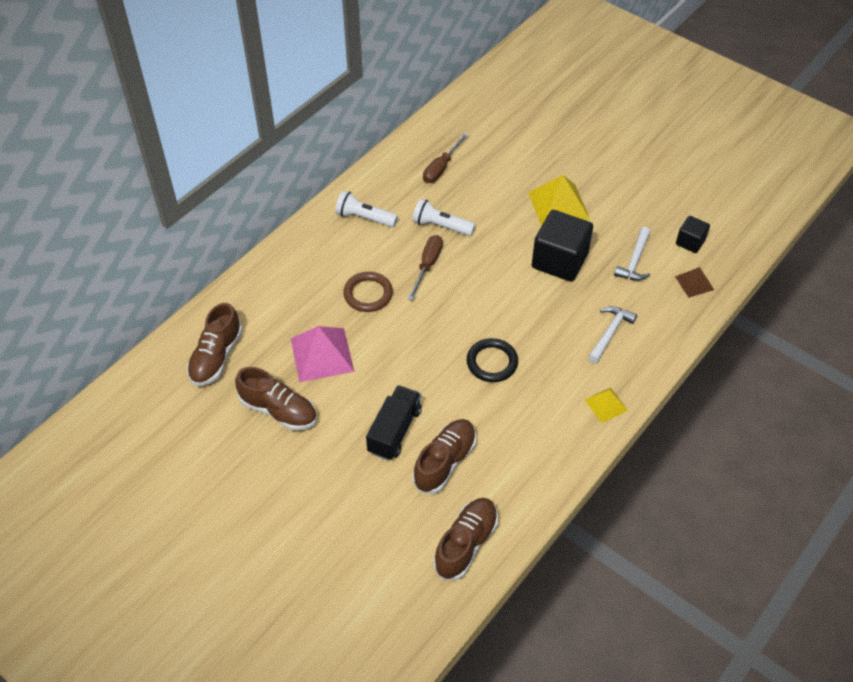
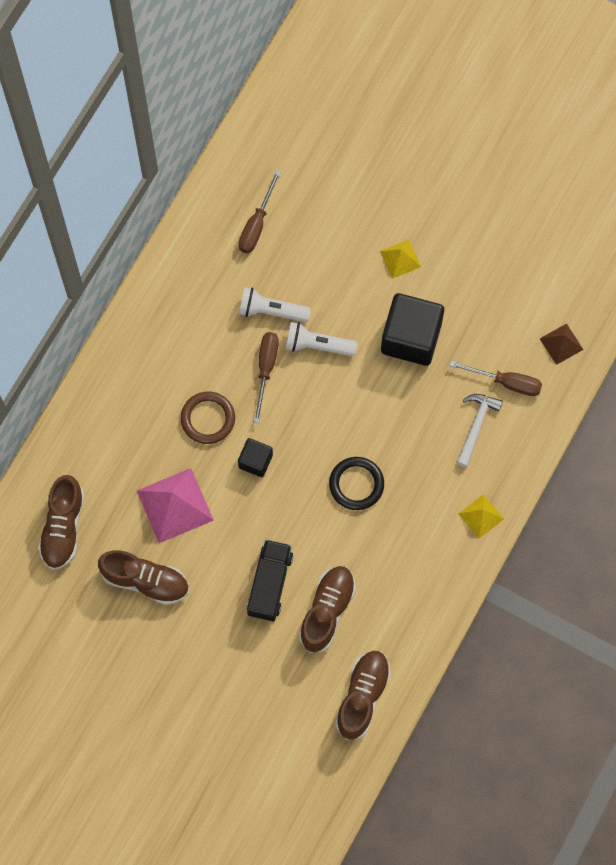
camera: 10 degrees left, 20 degrees up
(364, 218) = (182, 313): white flashlight -> white flashlight (317, 345)
(558, 205) = (400, 259): yellow pyramid -> yellow pyramid, size x0.55
(634, 261) = (494, 325): white hammer -> none
(641, 304) = (506, 382): none -> brown screwdriver
(690, 242) = (553, 287): black cube -> black cube (255, 461)

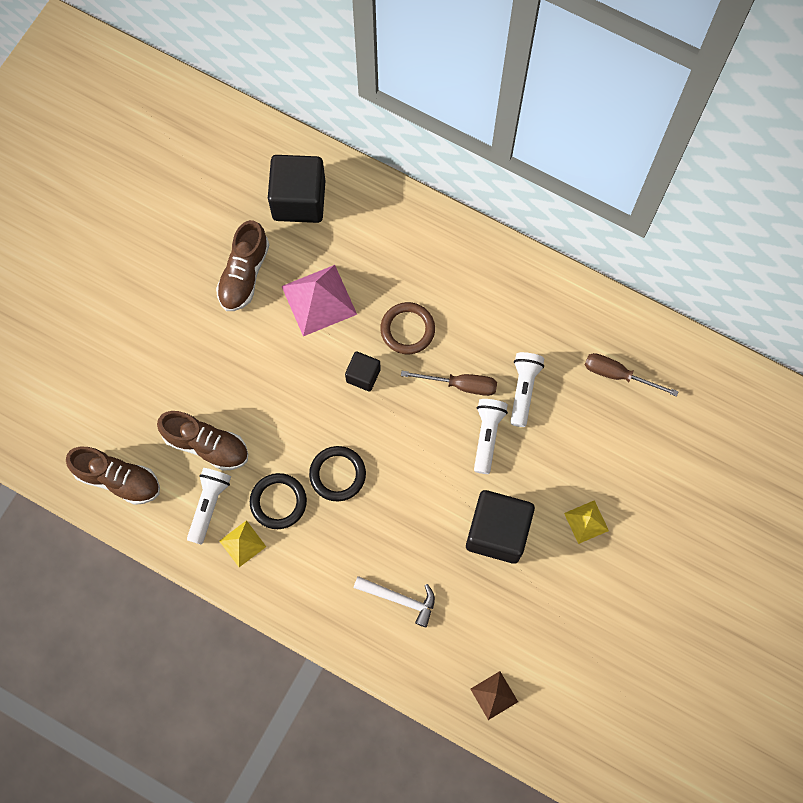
camera: 90 degrees right, 0 degrees up
(63, 527) = (299, 200): brown shoe -> black cube
(270, 584) = (236, 390): black truck -> none
(384, 540) = (278, 502): none -> black ring
(388, 606) = (209, 505): none -> white flashlight
(481, 516) = (301, 602): yellow pyramid -> yellow pyramid (242, 543)
(506, 382) = (449, 633): brown screwdriver -> none

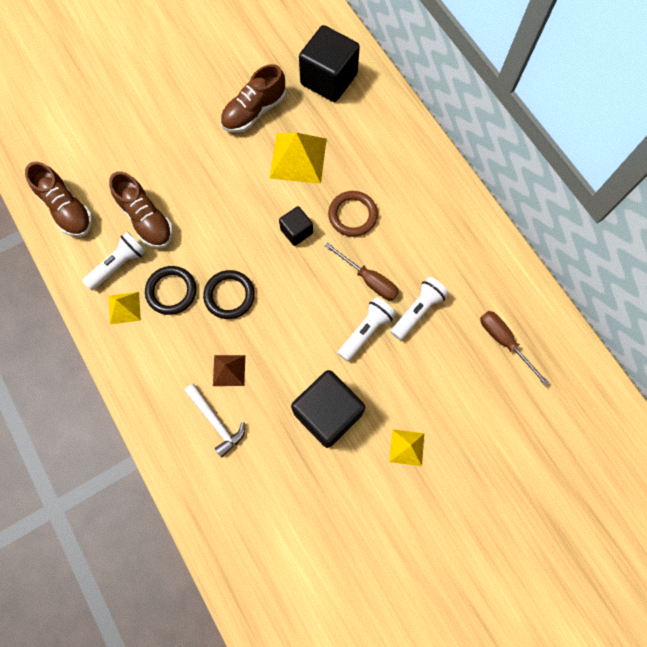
camera: 30 degrees right, 0 degrees up
(319, 300) = (298, 158): pink pyramid -> yellow pyramid
(494, 695) = (242, 548): brown pyramid -> brown pyramid (229, 370)

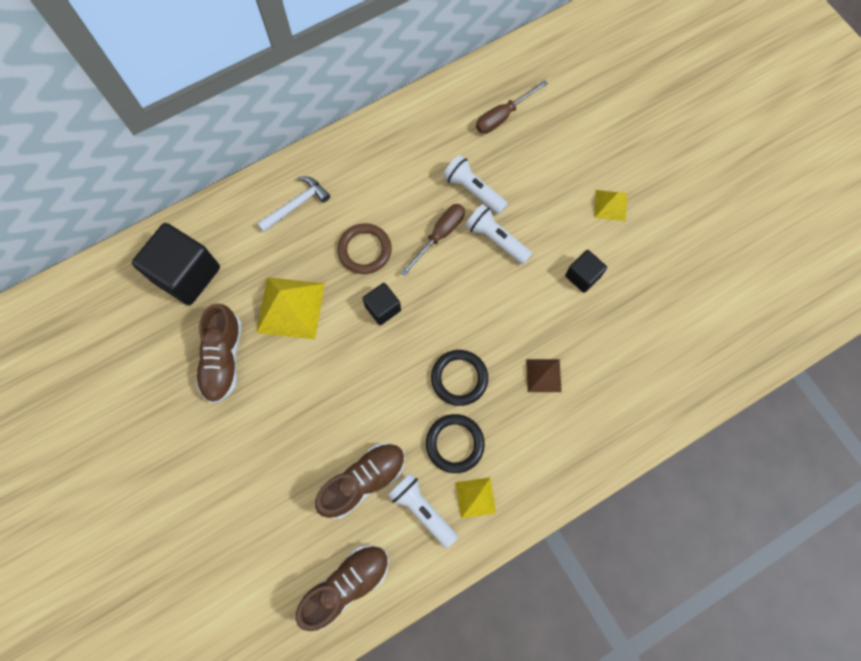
camera: 90 degrees left, 0 degrees up
(216, 422) = (599, 386): white hammer -> white hammer (296, 204)
(254, 111) = (223, 359): brown shoe -> brown shoe turned 45 degrees clockwise
(327, 413) = (582, 276): black cube -> black cube, size x0.52

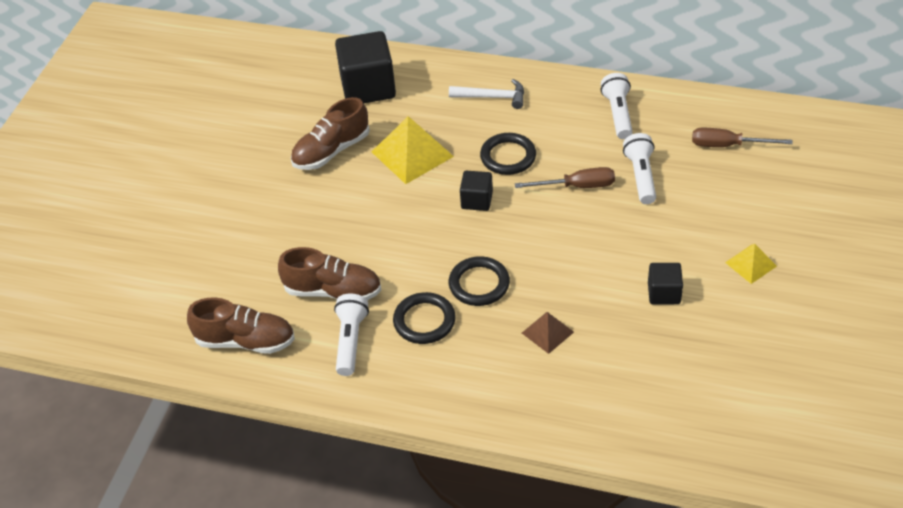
camera: 50 degrees right, 25 degrees down
(365, 250) = (508, 157): brown ring -> black ring
(475, 497) = (397, 365): yellow pyramid -> none
(496, 239) = (620, 219): white flashlight -> white flashlight (618, 114)

